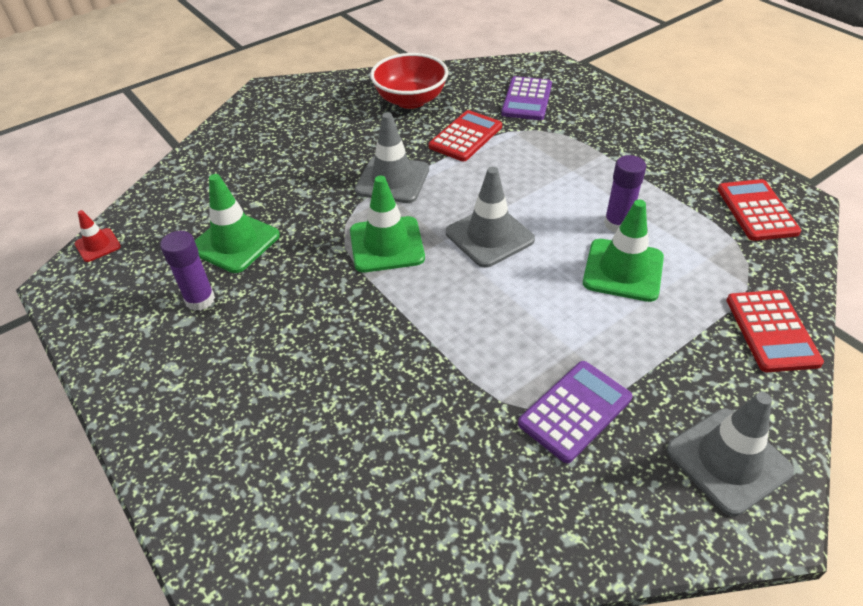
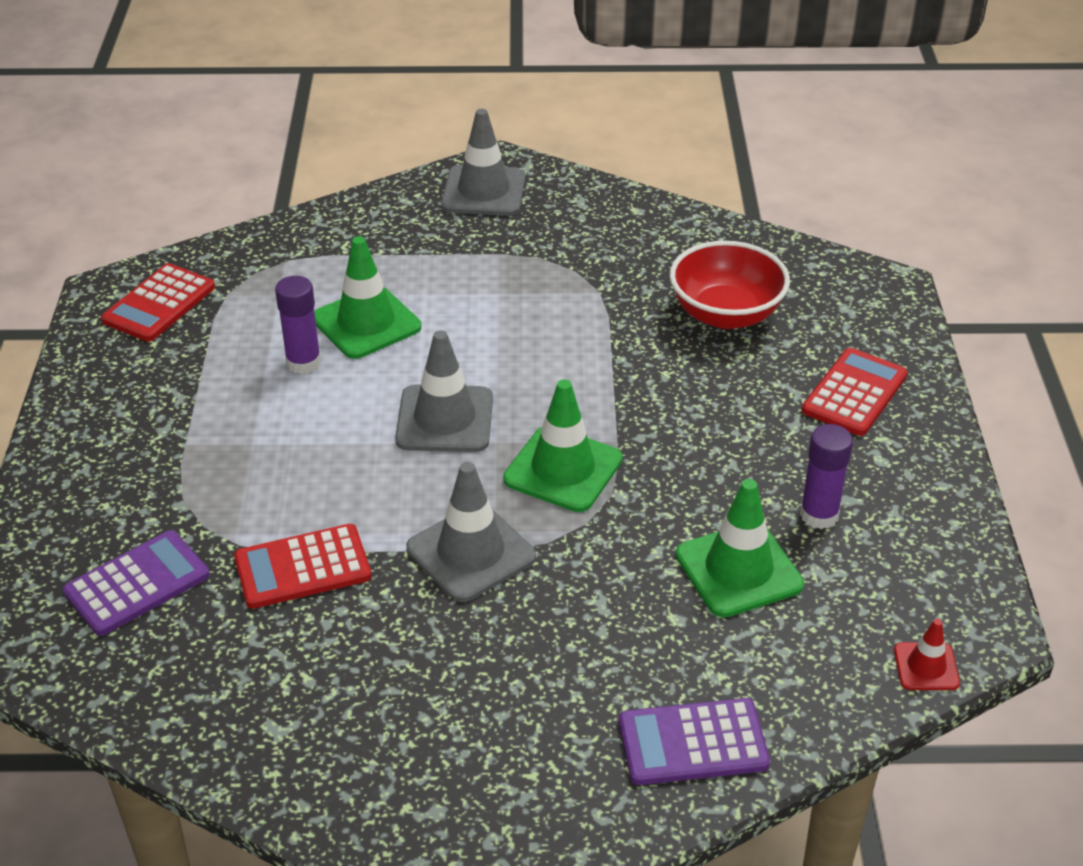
camera: 145 degrees left, 5 degrees down
(410, 100) = (290, 691): red bowl -> red bowl (725, 314)
(575, 411) = (550, 259): purple calculator -> purple calculator (693, 743)
(771, 331) = (327, 228): red calculator -> red calculator (854, 393)

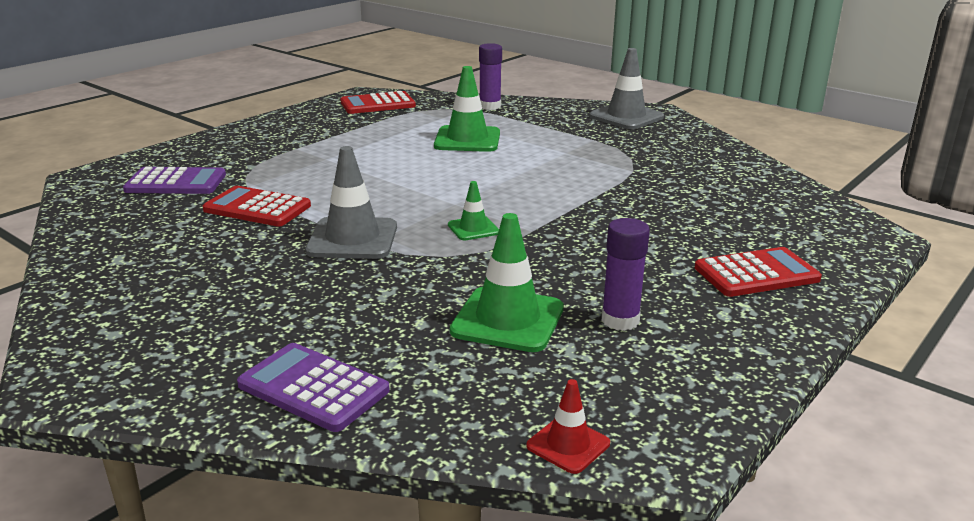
camera: 40 degrees right, 15 degrees down
(303, 362) = (407, 142): purple glue stick -> purple glue stick (490, 106)
(445, 419) = (441, 185): grey traffic cone -> none
(563, 469) = (473, 229): green traffic cone -> green traffic cone, size x0.54
(725, 314) = (710, 206): red bowl -> none

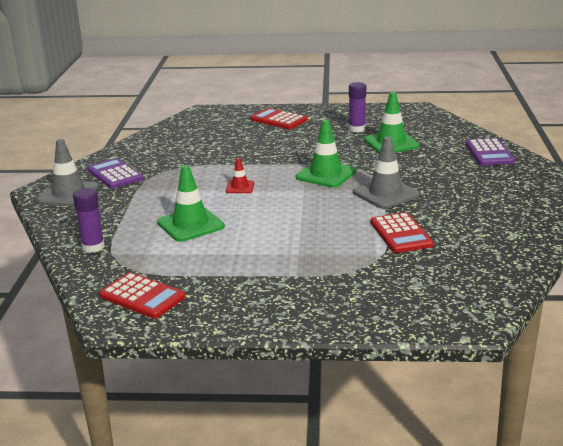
camera: 125 degrees left, 0 degrees up
(176, 183) = (420, 280): purple calculator -> purple calculator (115, 174)
(473, 229) = (326, 174): green traffic cone -> green traffic cone, size x1.86
(568, 445) = (438, 117): red traffic cone -> red traffic cone (240, 187)

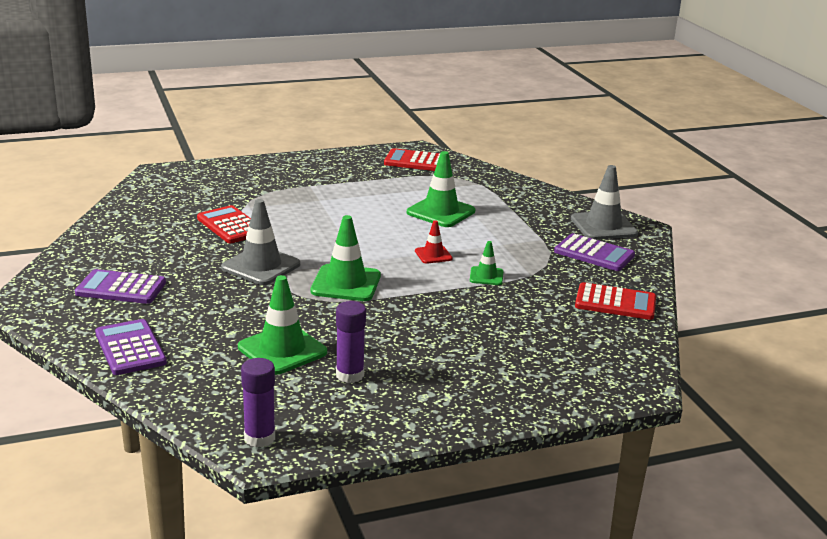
camera: 155 degrees right, 0 degrees up
(93, 247) = (502, 186): purple glue stick -> purple glue stick (259, 438)
(217, 168) = (486, 276): none -> green traffic cone
(278, 120) = (492, 380): red calculator -> red calculator (615, 303)
(501, 189) = (121, 288): none -> purple calculator

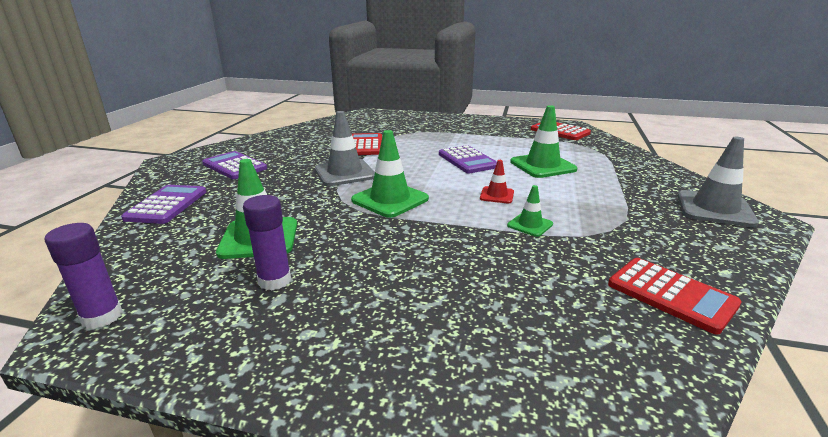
camera: 35 degrees right, 0 degrees up
(594, 254) = (681, 232): purple calculator -> purple calculator (467, 160)

